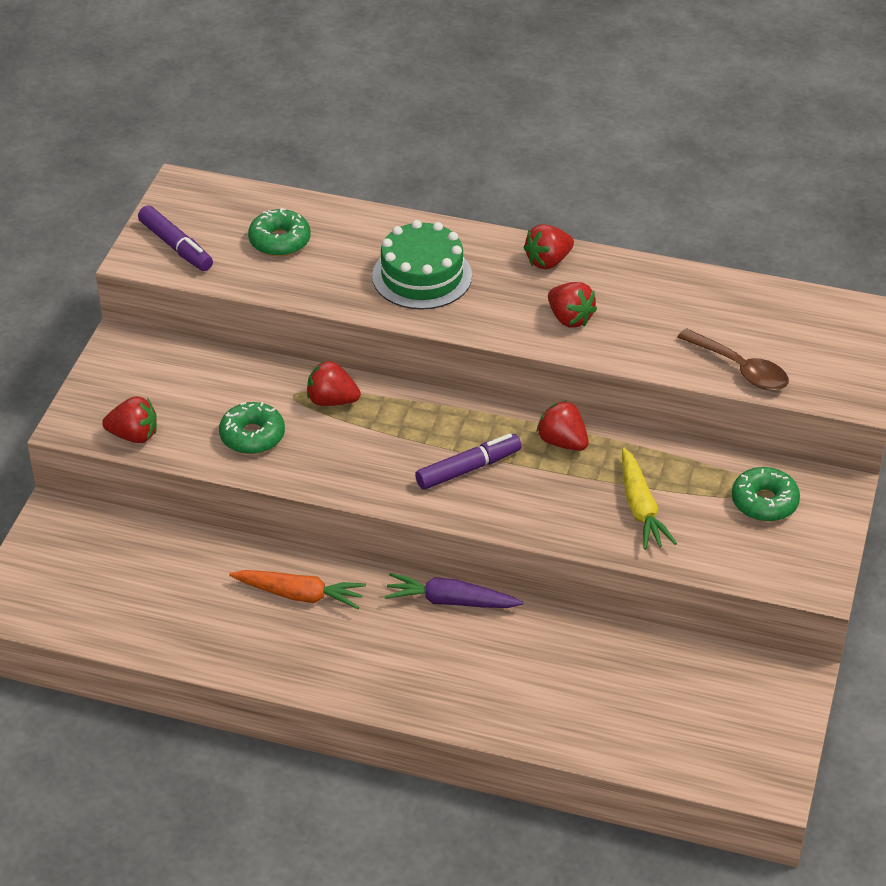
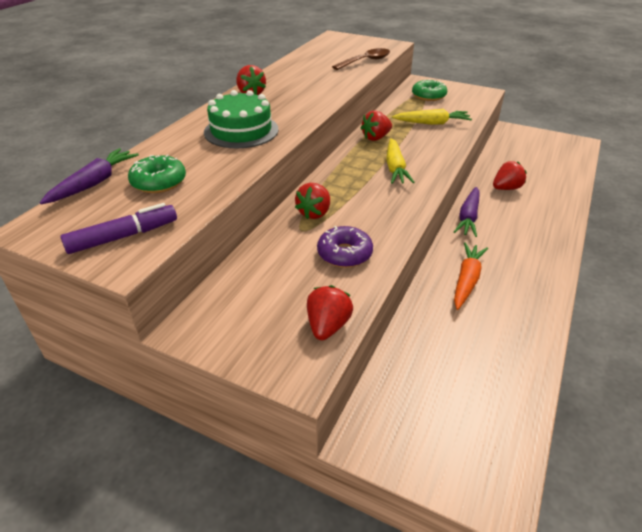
camera: 80 degrees left, 5 degrees down
(252, 436) = (344, 254): green donut -> purple donut
(269, 196) = (94, 183): none -> purple carrot
(468, 469) = (395, 168): purple marker -> yellow carrot
(569, 318) = (308, 93): red strawberry -> red strawberry (506, 188)

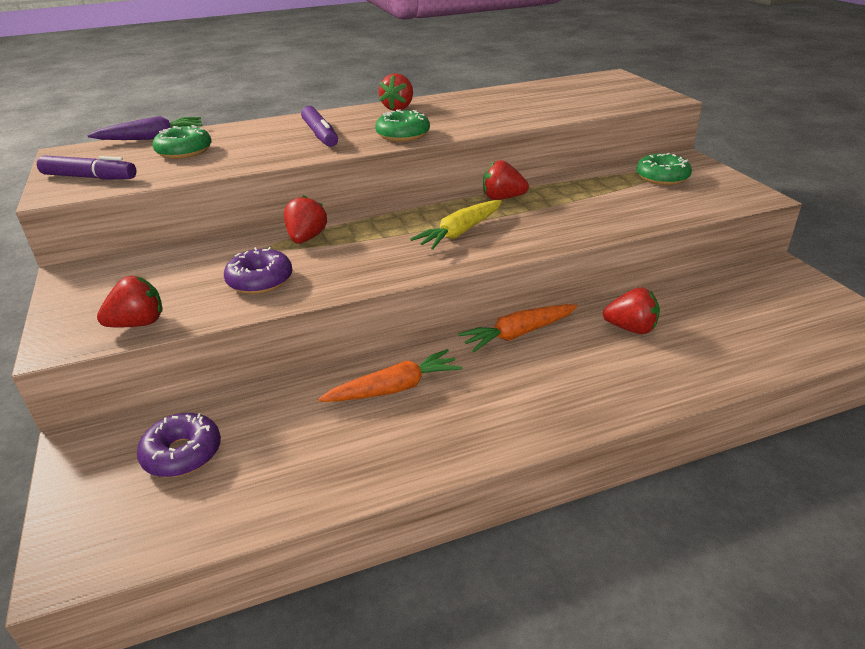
camera: 45 degrees right, 5 degrees down
(241, 131) = (320, 135): green cake -> purple marker
(300, 112) = (403, 135): none -> green donut
(314, 213) = (306, 238): red strawberry -> red strawberry turned 120 degrees clockwise
(365, 61) = (585, 107): brown spoon -> none
(432, 123) = (600, 206): yellow carrot -> none
(434, 393) = (182, 454): none -> purple donut
(468, 217) = (518, 334): purple carrot -> orange carrot

